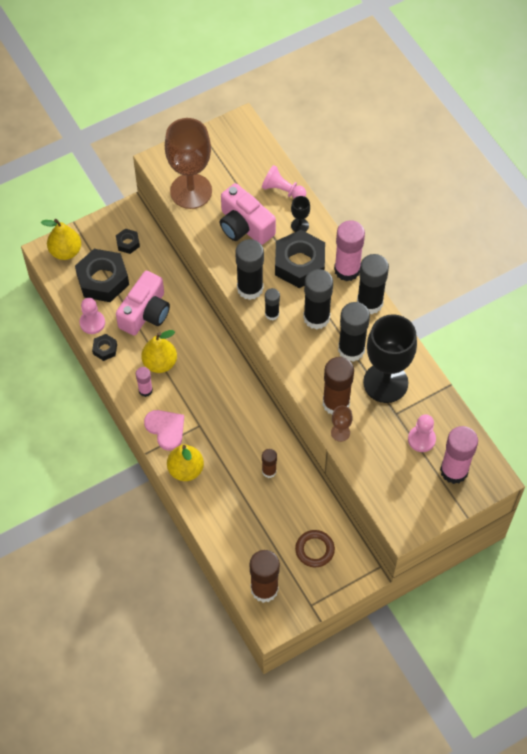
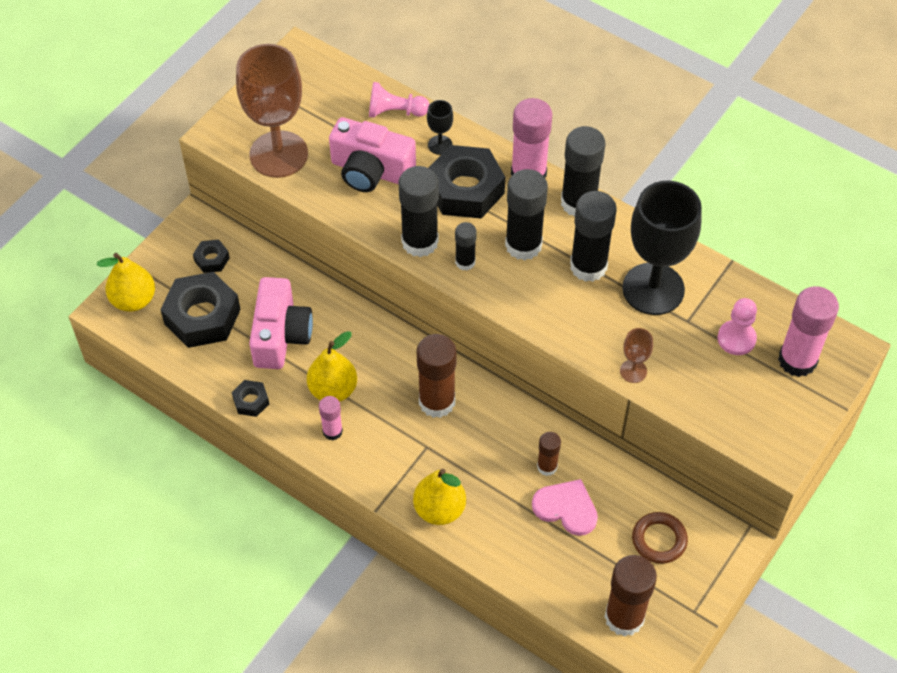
camera: 25 degrees left, 5 degrees down
(92, 323) = (216, 375): pink pawn -> none
(166, 429) = (385, 469): pink heart -> pink heart (566, 508)
(336, 403) = (607, 338): brown glue stick -> brown glue stick (437, 402)

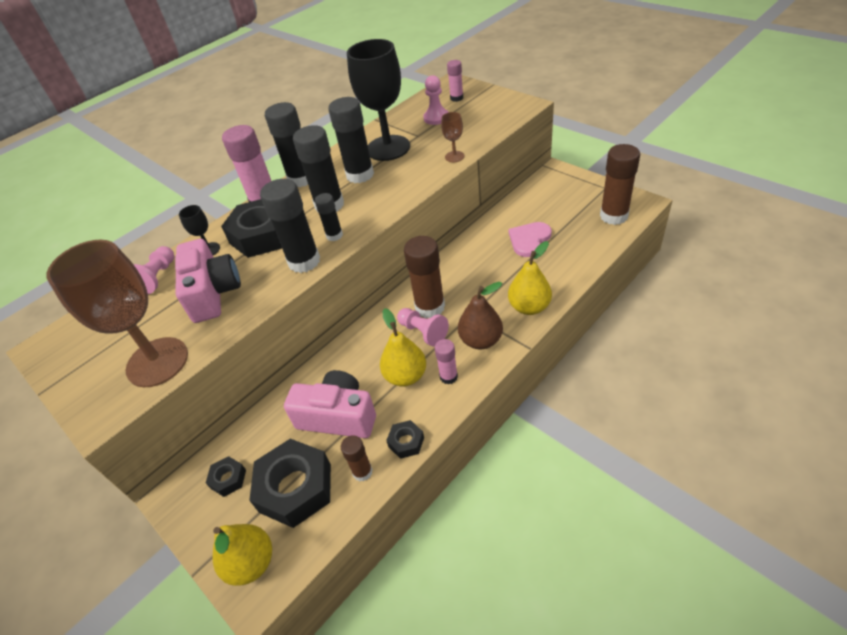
camera: 75 degrees left, 10 degrees down
(371, 171) = (213, 293): pink camera -> pink camera turned 45 degrees counterclockwise
(385, 460) = (481, 340): none -> brown pear
(396, 399) = (423, 332): none -> pink pawn
(547, 467) = (494, 248): brown glue stick -> brown glue stick (362, 472)
(659, 540) = (554, 200): brown ring -> none
(797, 360) = (456, 98): pink glue stick -> pink glue stick, size x0.54

